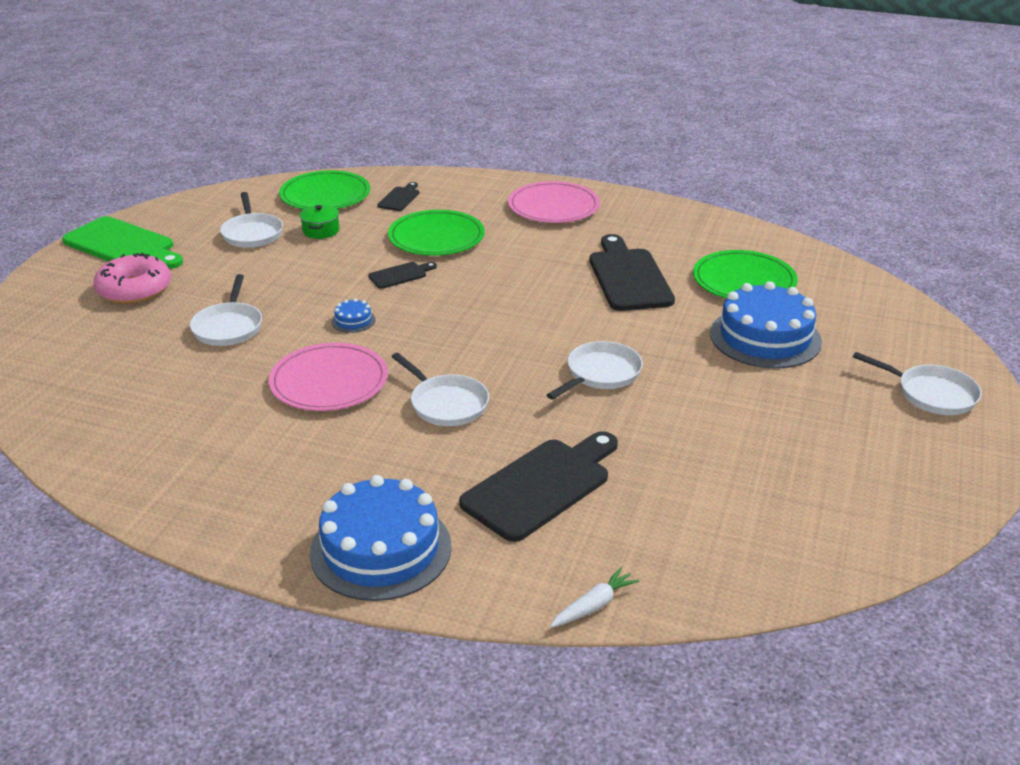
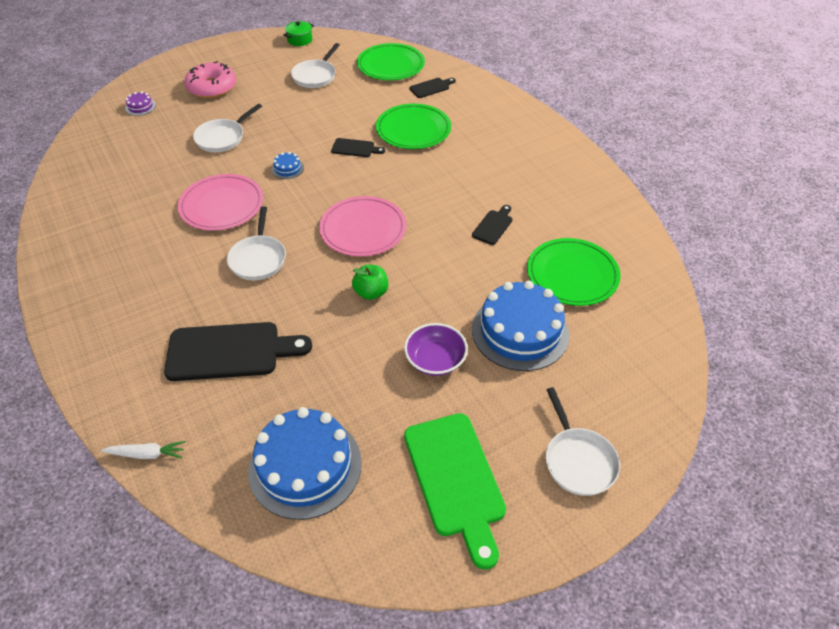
camera: 40 degrees right, 15 degrees up
(63, 343) = (140, 107): none -> purple cake
(123, 245) = (243, 53): green cutting board -> green cutting board (455, 479)
(321, 231) = (354, 92): green pot -> green pot (300, 40)
(381, 549) = (104, 335): blue cake -> blue cake (305, 466)
(553, 207) = (521, 141): pink plate -> pink plate (363, 229)
(600, 374) = (371, 292): white pan -> green apple
(628, 277) = (493, 226): black cutting board -> black cutting board, size x0.48
(732, 391) = (435, 360): none -> purple bowl

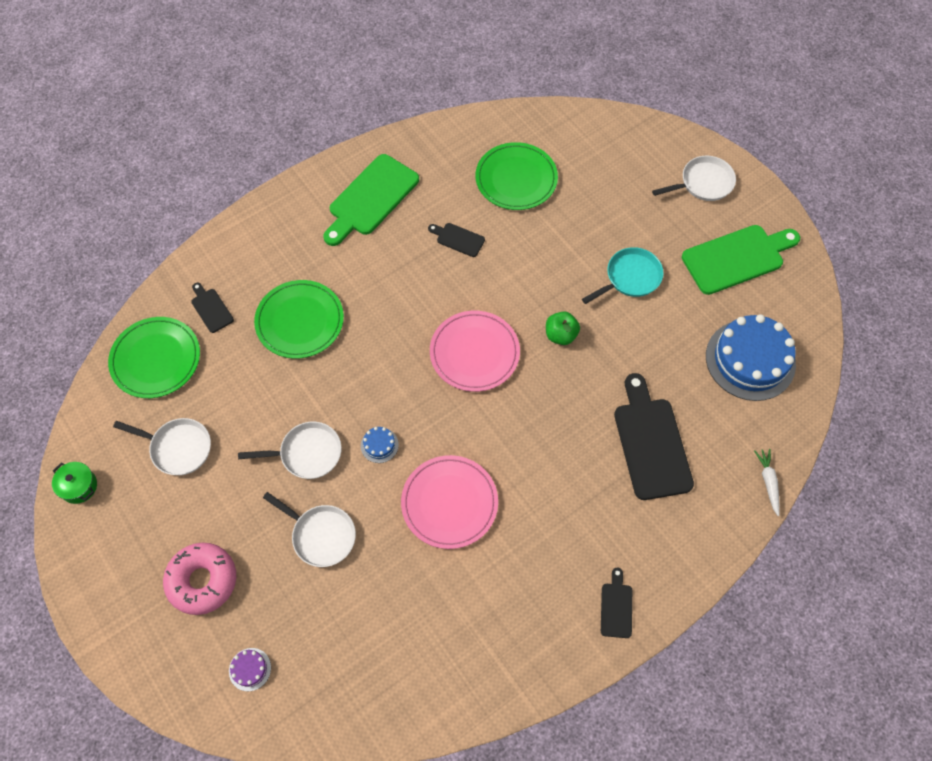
camera: 95 degrees left, 15 degrees up
(258, 258) = (529, 445): white pan -> white pan (307, 453)
(355, 148) = (337, 378): black cutting board -> black cutting board (616, 607)
(435, 360) = (630, 278): purple bowl -> turquoise pan
(520, 331) = (588, 218): blue cake -> none
(541, 171) = (371, 198): none -> green cutting board

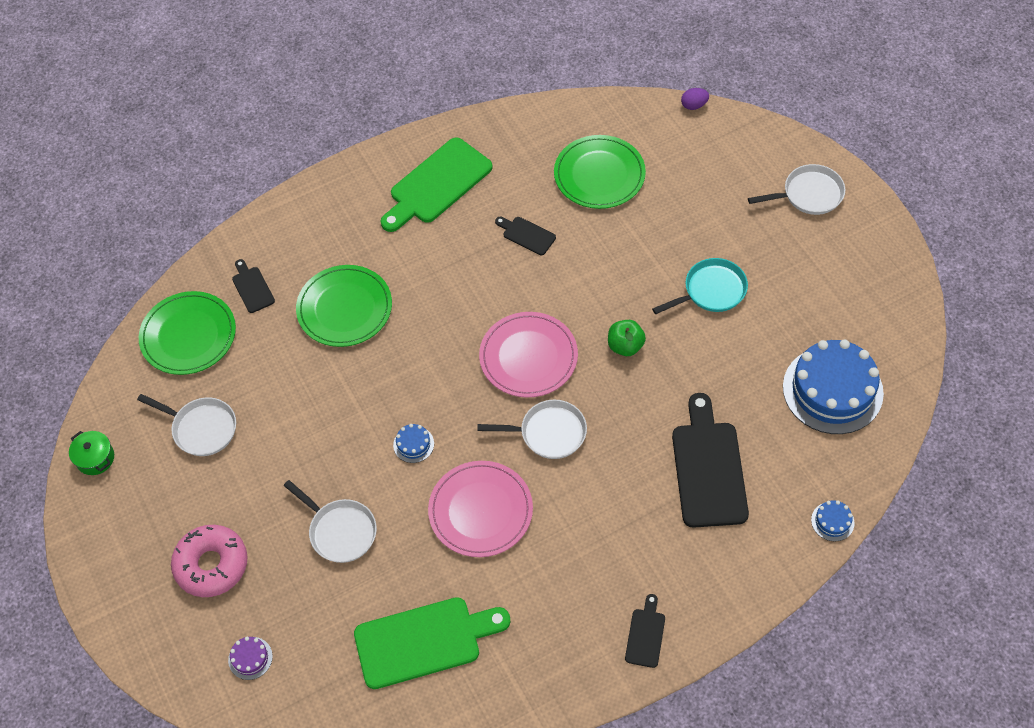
camera: 10 degrees right, 5 degrees down
(307, 453) = (335, 446): white pan -> white pan (548, 433)
(591, 110) = (694, 105): none -> purple egg
(737, 258) = (834, 279): green cutting board -> green cutting board (424, 641)
(768, 482) = (832, 521): white carrot -> blue cake

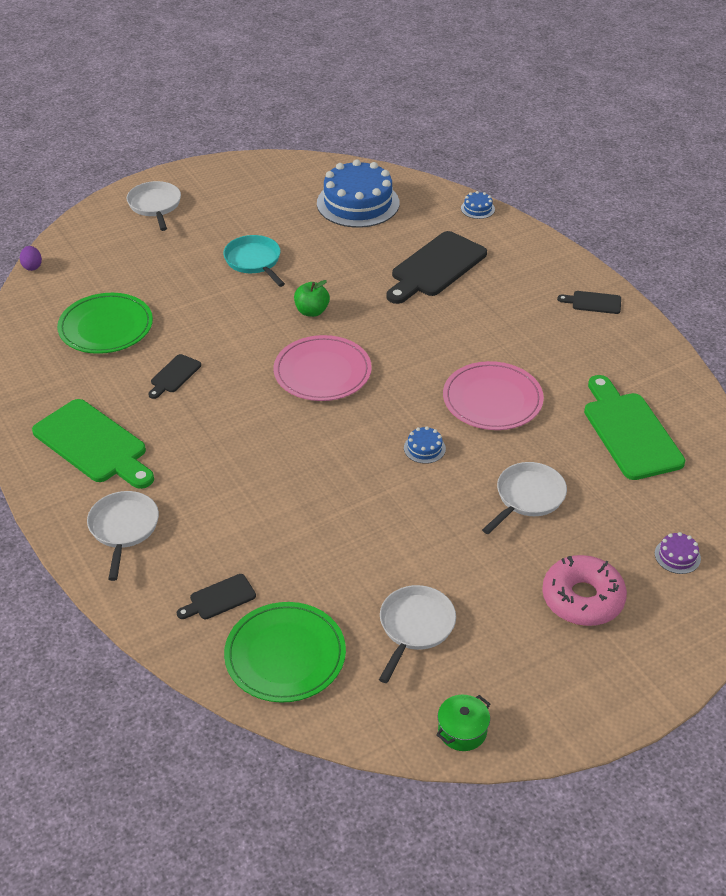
camera: 95 degrees left, 15 degrees down
(344, 308) = (255, 512): green plate -> none
(548, 433) = (406, 358): white pan -> white pan (123, 529)
(708, 468) = (436, 267): black cutting board -> black cutting board turned 45 degrees counterclockwise

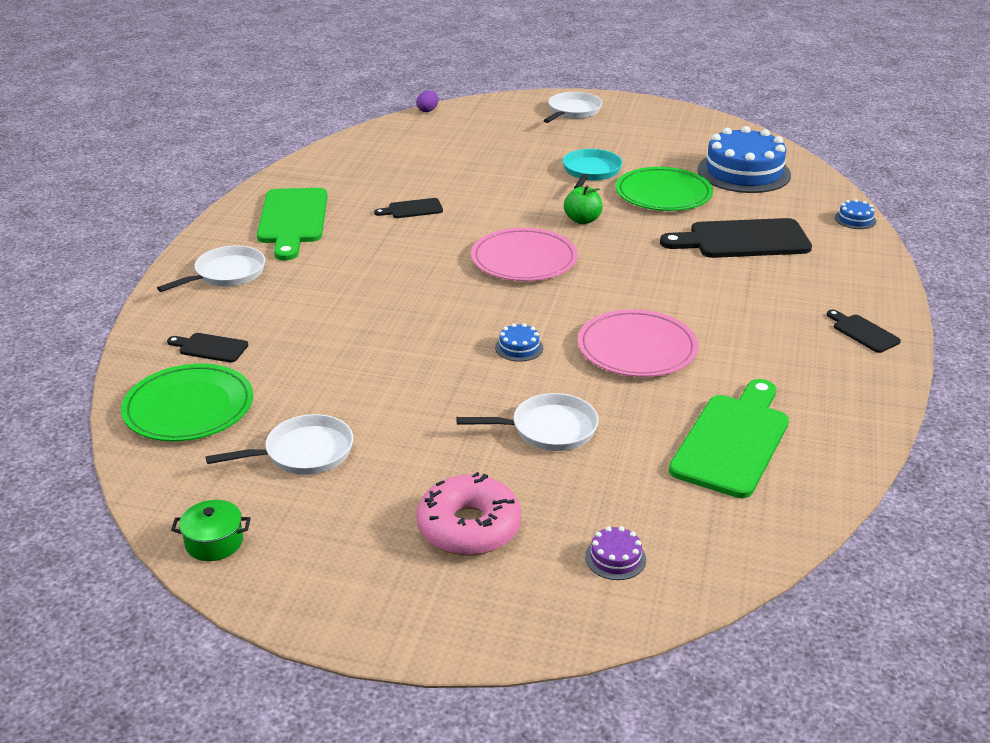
camera: 45 degrees right, 10 degrees down
(106, 327) = (416, 162): green plate -> green plate (663, 194)

